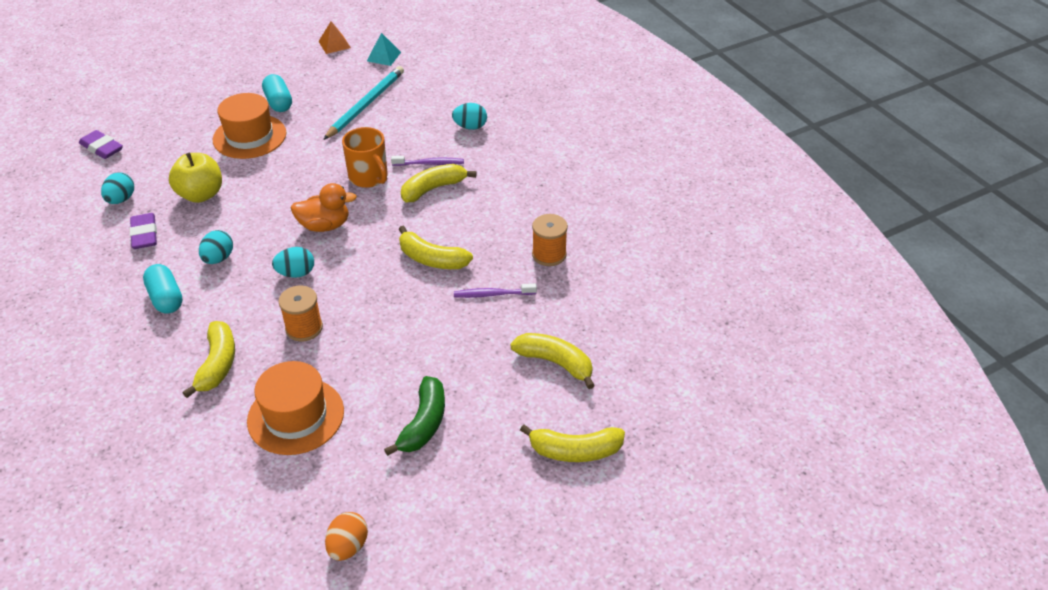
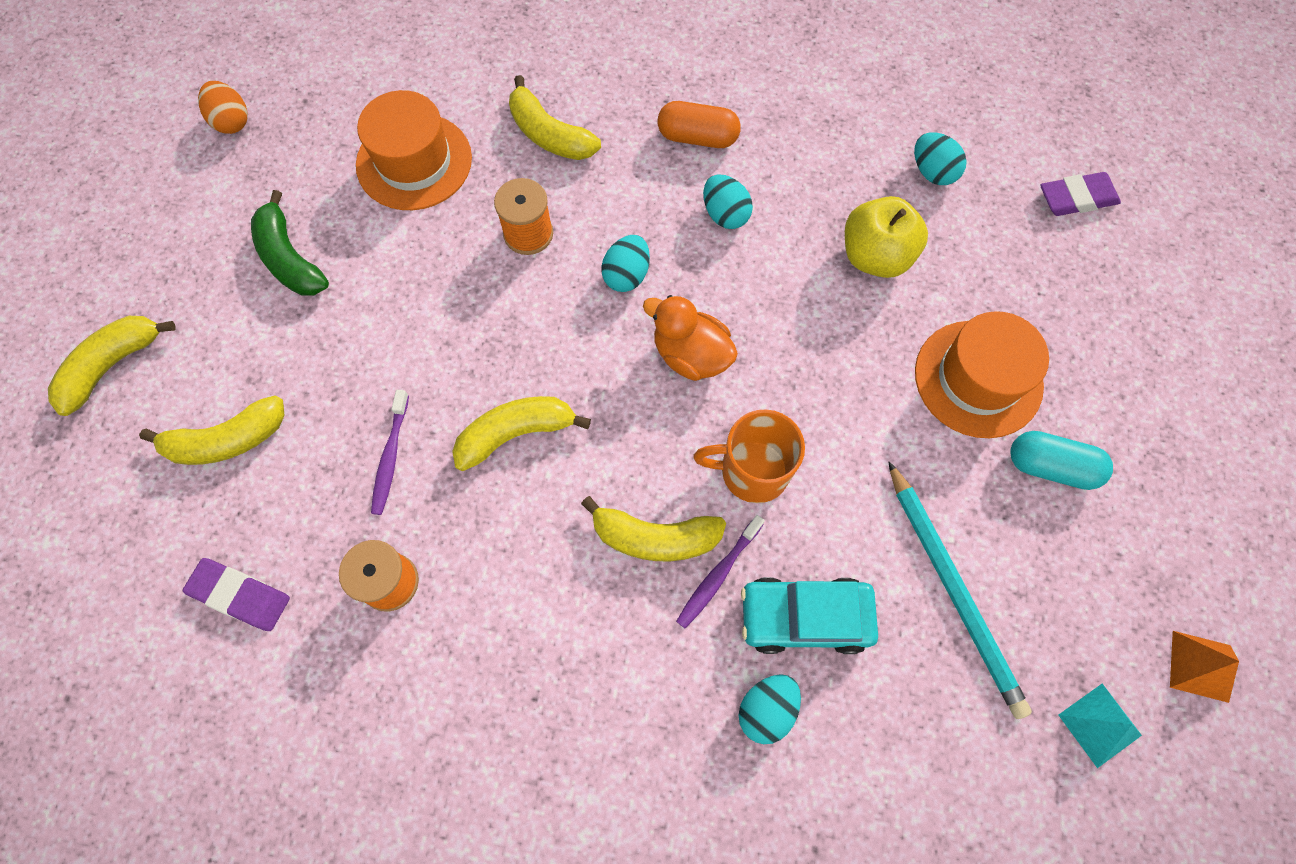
camera: 130 degrees right, 25 degrees up
(144, 234) = (837, 166): purple eraser -> purple eraser (240, 596)
(166, 298) = (697, 137): turquoise capsule -> orange capsule
(325, 225) = (691, 355): orange duck -> orange duck turned 90 degrees clockwise
(421, 134) = (805, 617): none -> turquoise car
(433, 189) = (655, 537): yellow banana -> yellow banana turned 90 degrees clockwise
(492, 294) = (390, 457): purple toothbrush -> purple toothbrush turned 150 degrees clockwise

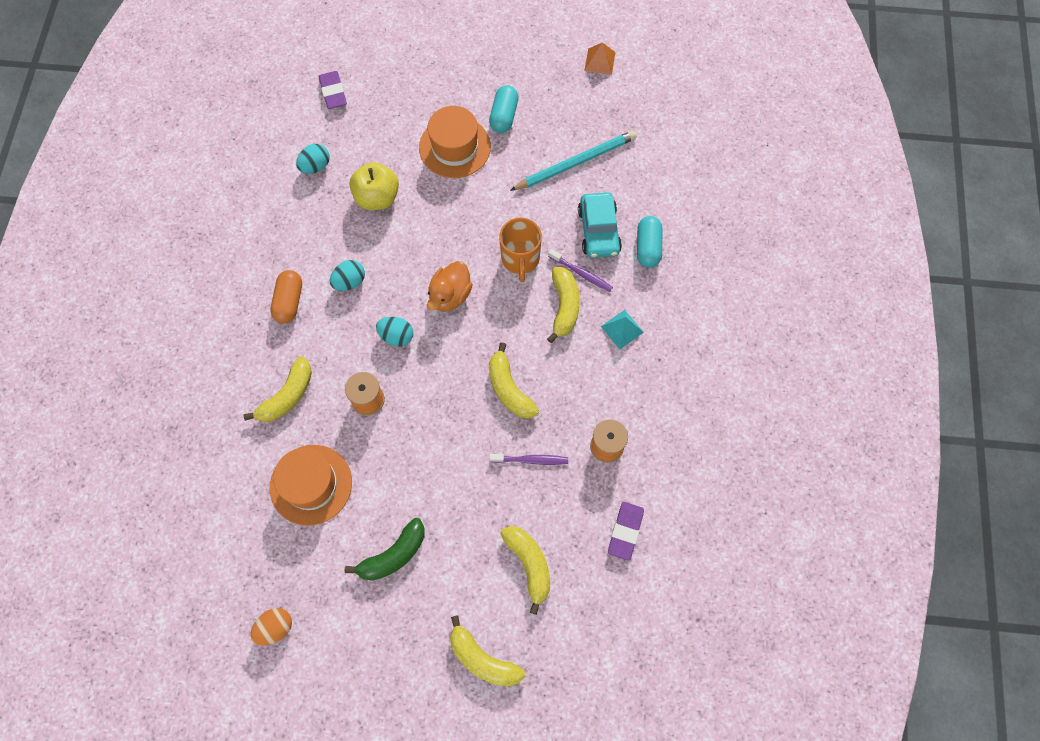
camera: 95 degrees left, 0 degrees up
(766, 709) = (647, 247): turquoise egg -> turquoise capsule
(1099, 724) = (633, 104): turquoise pyramid -> turquoise pyramid (622, 329)

